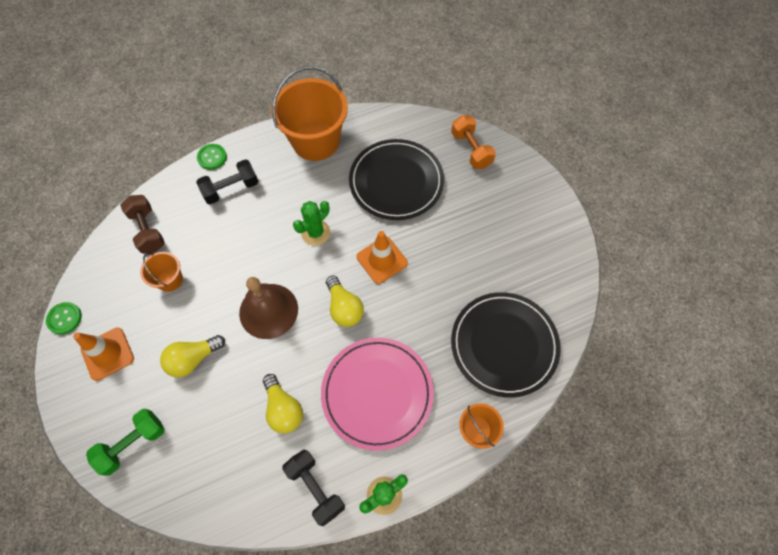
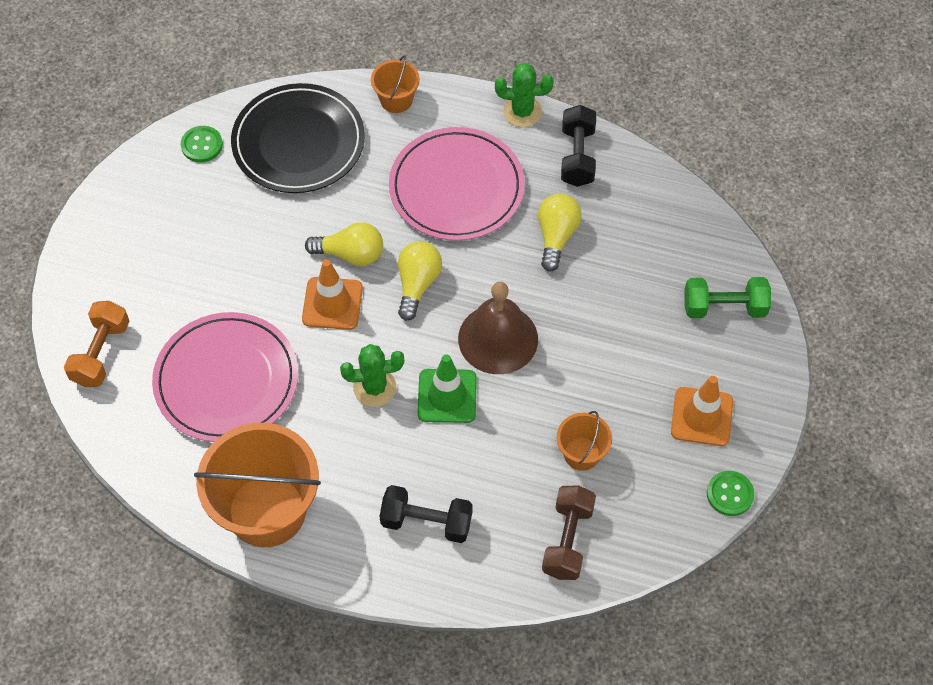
camera: 140 degrees left, 5 degrees down
(193, 359) = (613, 345): yellow light bulb -> yellow light bulb (350, 254)
(212, 157) = (415, 590): green button -> green button (202, 145)
(272, 256) = (447, 396): none -> green traffic cone
(396, 181) = (226, 380): black plate -> pink plate

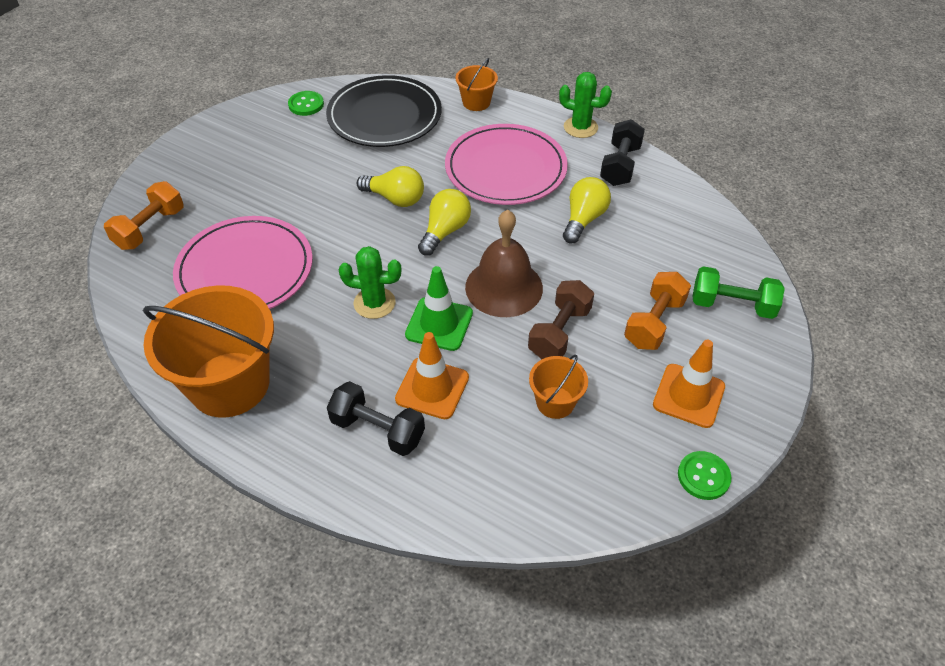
camera: 15 degrees right, 10 degrees down
(332, 303) = (364, 231): orange traffic cone -> orange traffic cone (432, 388)
(567, 540) = (516, 481): brown dumbbell -> brown dumbbell (559, 332)
(654, 345) = (654, 322): none -> orange dumbbell

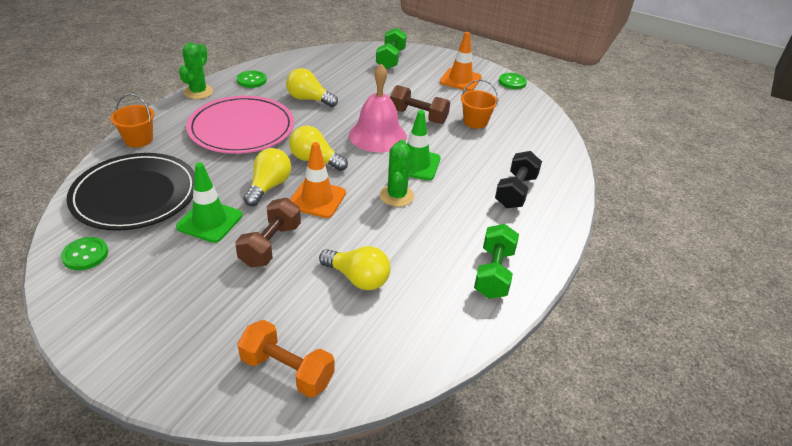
camera: 95 degrees left, 10 degrees down
(229, 384) = (494, 273): orange bucket -> green dumbbell
(245, 270) = (358, 278): pink plate -> yellow light bulb
(302, 207) = (271, 245): none -> brown dumbbell
(342, 165) = (210, 221): none -> green traffic cone
(432, 388) = (475, 168): orange traffic cone -> orange traffic cone (317, 199)
(504, 287) = (377, 135): brown bell -> pink bell
(620, 166) = (251, 80): black dumbbell -> green button
(654, 322) = (406, 84): orange dumbbell -> none

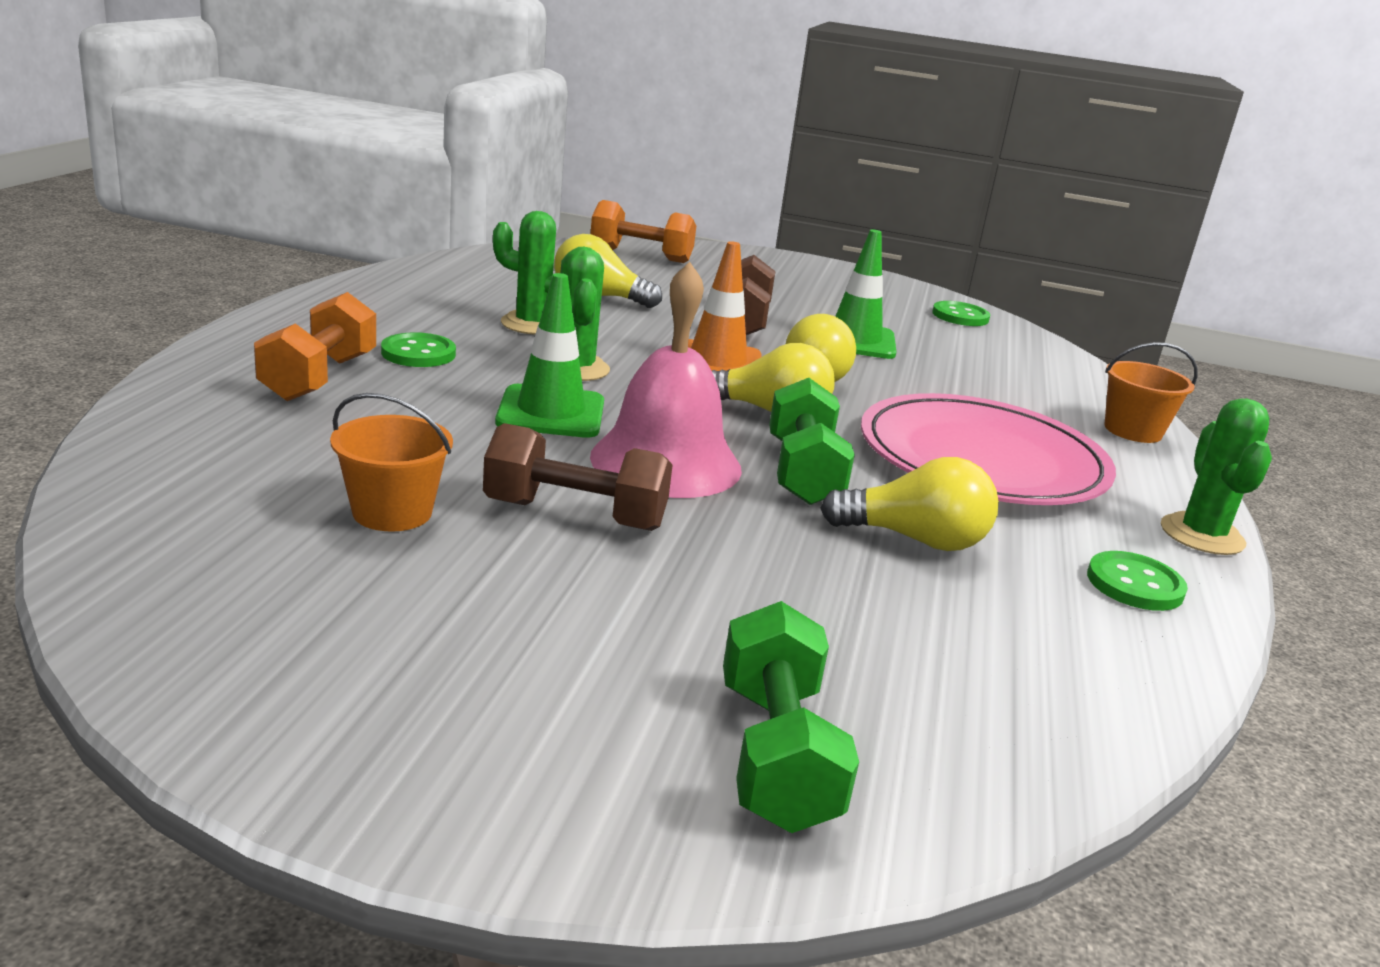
camera: 165 degrees right, 15 degrees down
(135, 195) = (1000, 363): black plate -> none
(410, 241) = (532, 324): none -> green cactus
(460, 80) = (436, 674): orange traffic cone -> none
(494, 273) = (393, 299): green dumbbell -> green dumbbell (803, 472)
(512, 82) = (186, 692): green button -> green button (418, 353)
(515, 191) = (319, 378): black dumbbell -> orange dumbbell

